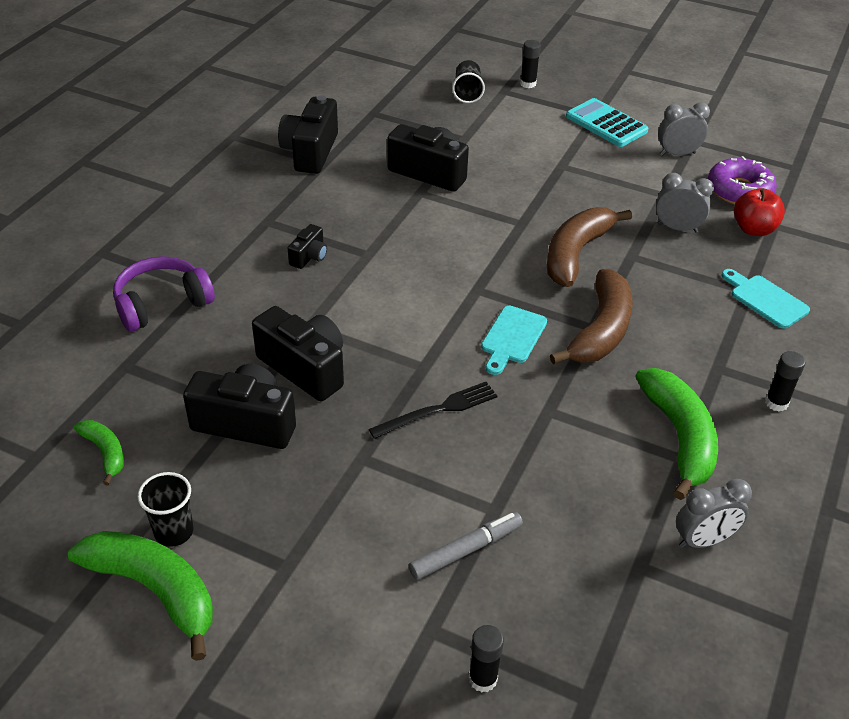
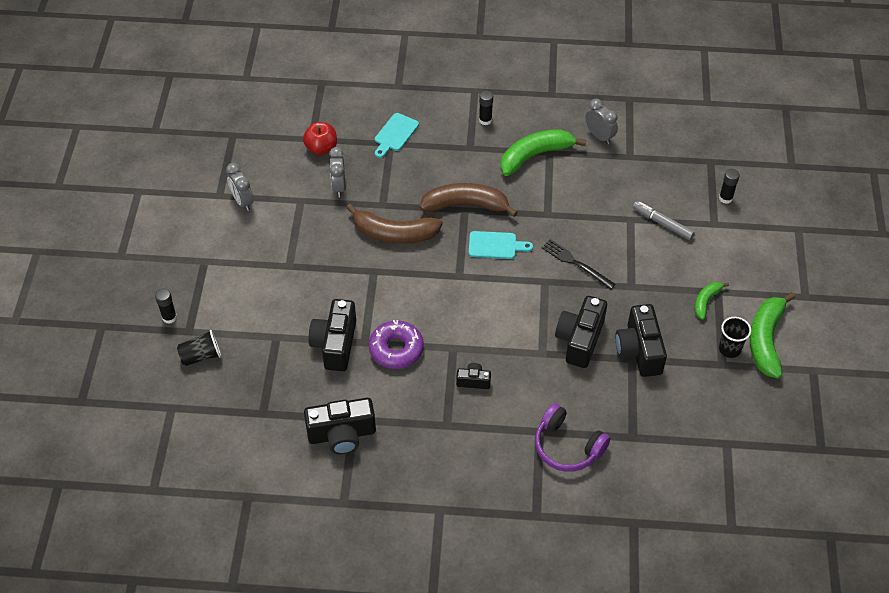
camera: 110 degrees left, 10 degrees up
(105, 452) = (702, 409): green banana -> green banana (706, 301)
(606, 124) = (215, 251): turquoise calculator -> none
(739, 190) = (277, 161): purple donut -> purple donut (396, 349)

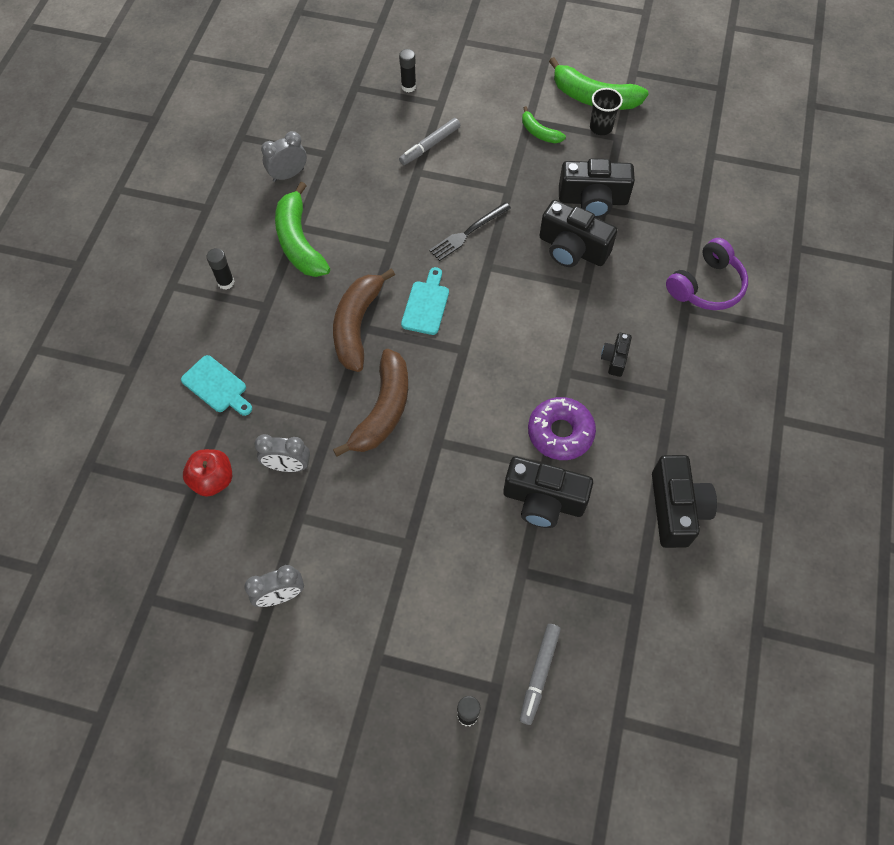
camera: 80 degrees left, 10 degrees up
(201, 356) = (539, 674): black cup -> grey marker

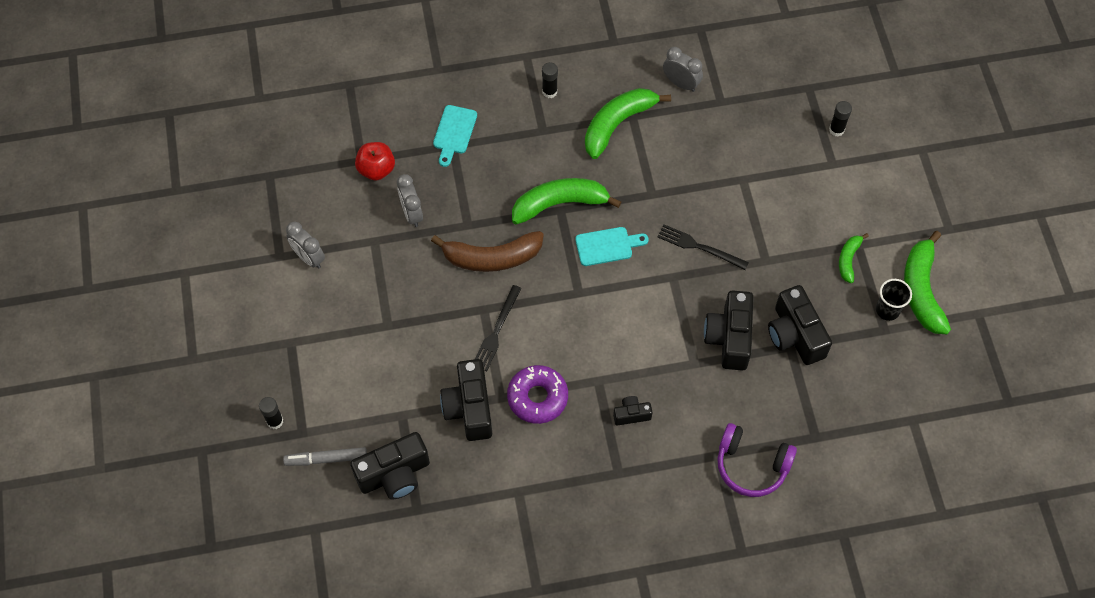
camera: 65 degrees right, 0 degrees up
(357, 325) = (560, 204): brown banana -> green banana
(430, 146) = (778, 176): grey marker -> none
(468, 440) = (496, 331): none -> black fork
(676, 509) = (510, 512): black camera -> black camera (394, 474)

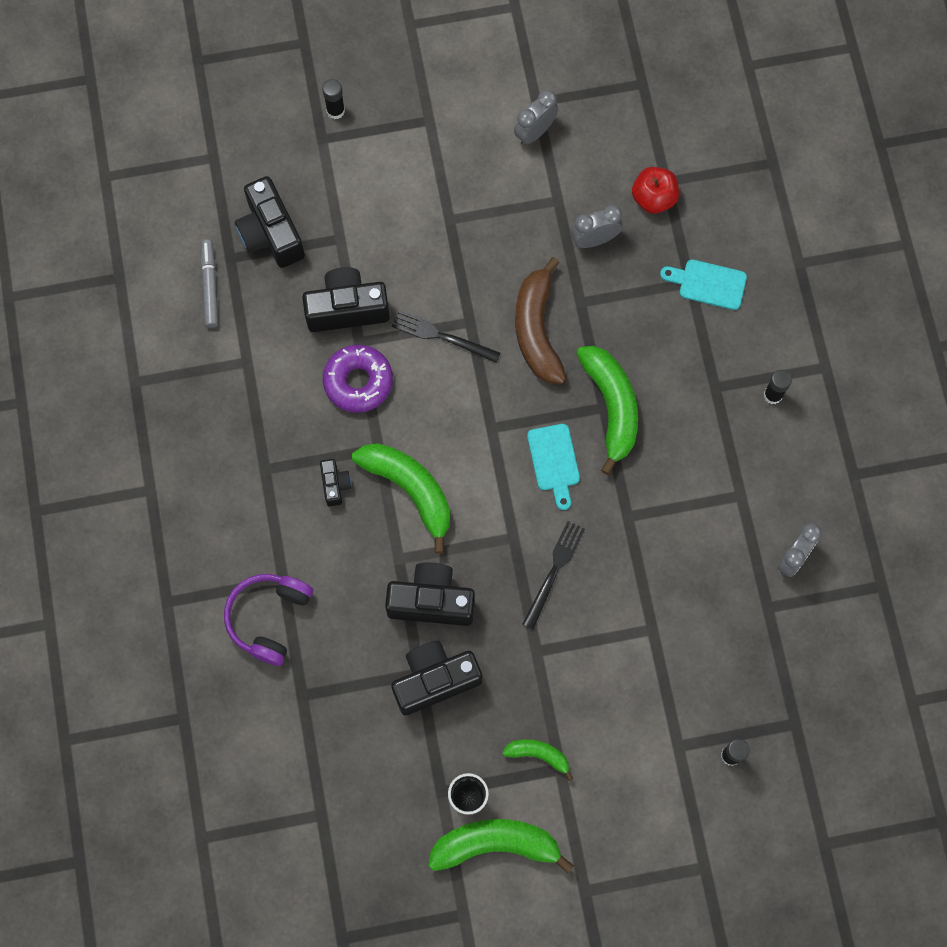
camera: 90 degrees right, 10 degrees up
(326, 459) = (290, 164): grey marker -> grey marker (210, 286)
(617, 124) = (728, 477): green banana -> green banana (410, 490)

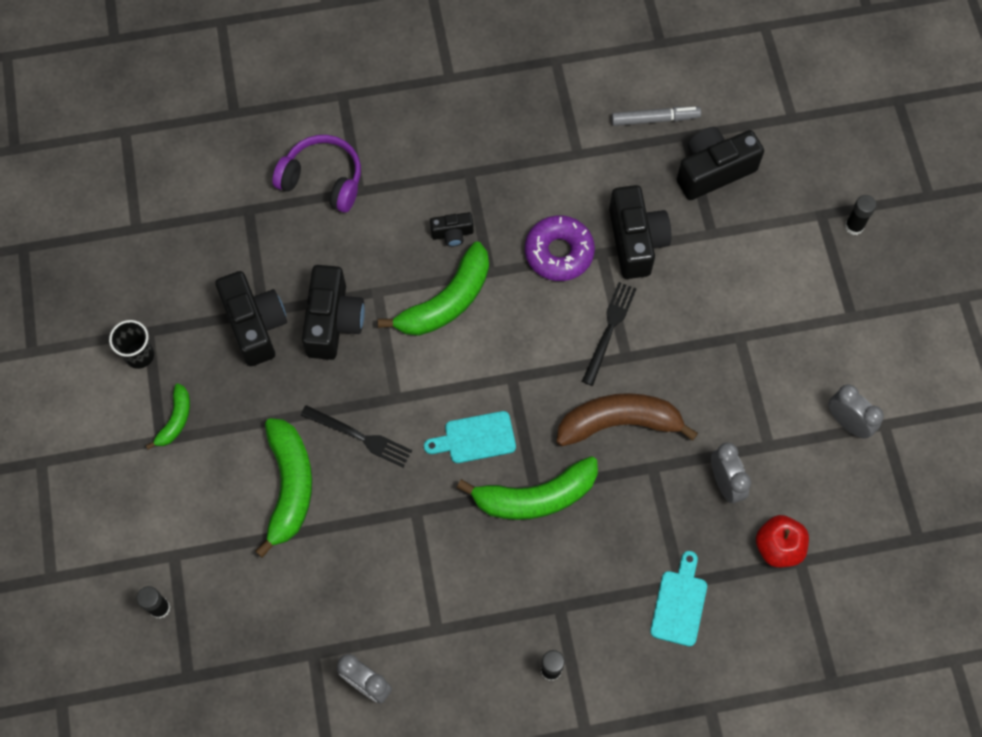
camera: 90 degrees right, 5 degrees down
(496, 845) = (93, 380): green banana -> green banana (289, 486)

